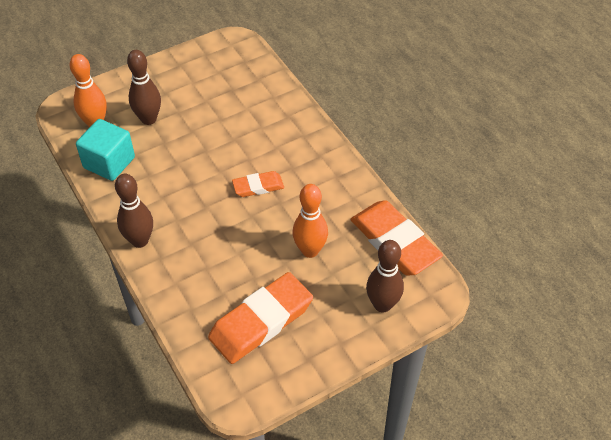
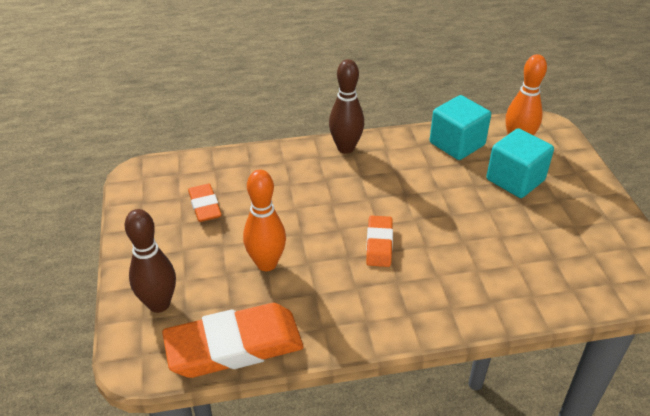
camera: 110 degrees right, 10 degrees down
(148, 119) = (515, 180): brown bowling pin -> turquoise cube
(261, 321) = (205, 206): orange eraser -> orange eraser, size x0.53

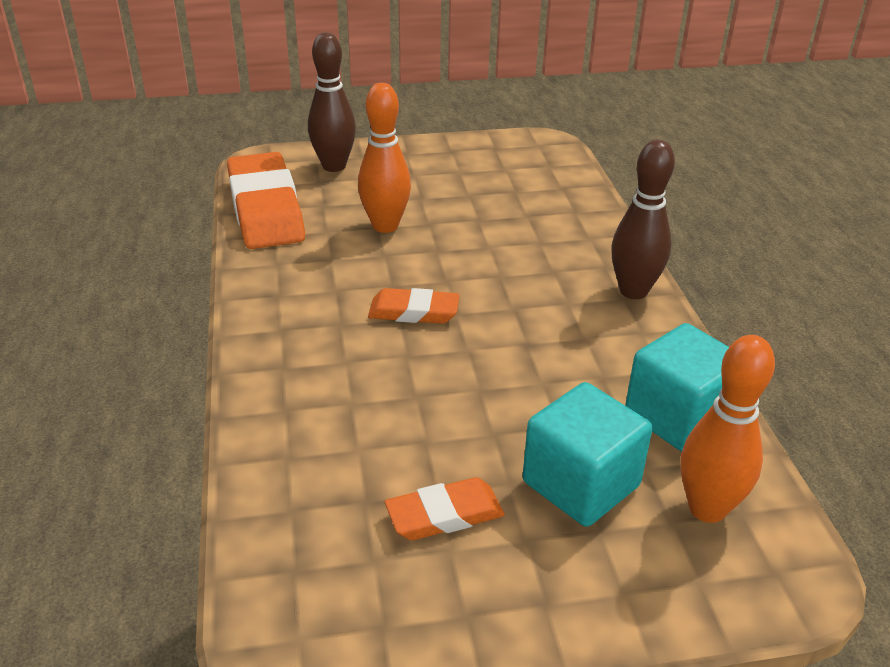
camera: 90 degrees right, 5 degrees down
(205, 206) = (489, 184): orange eraser -> orange eraser (444, 514)

